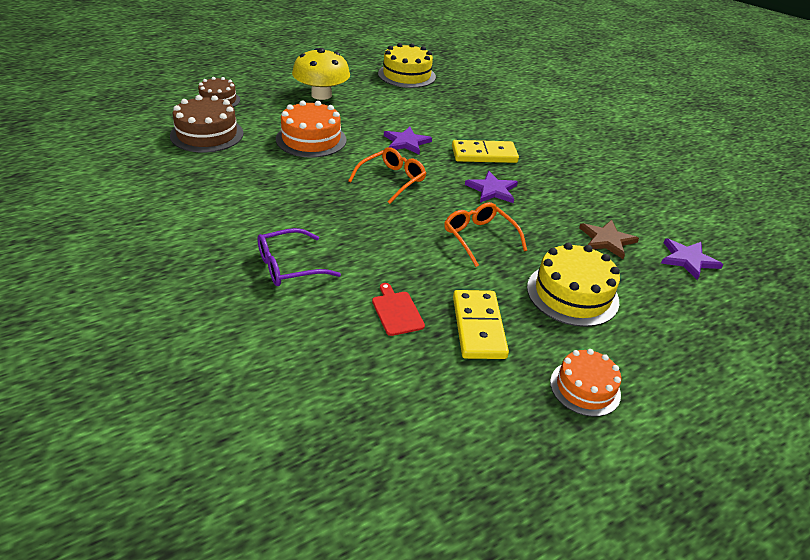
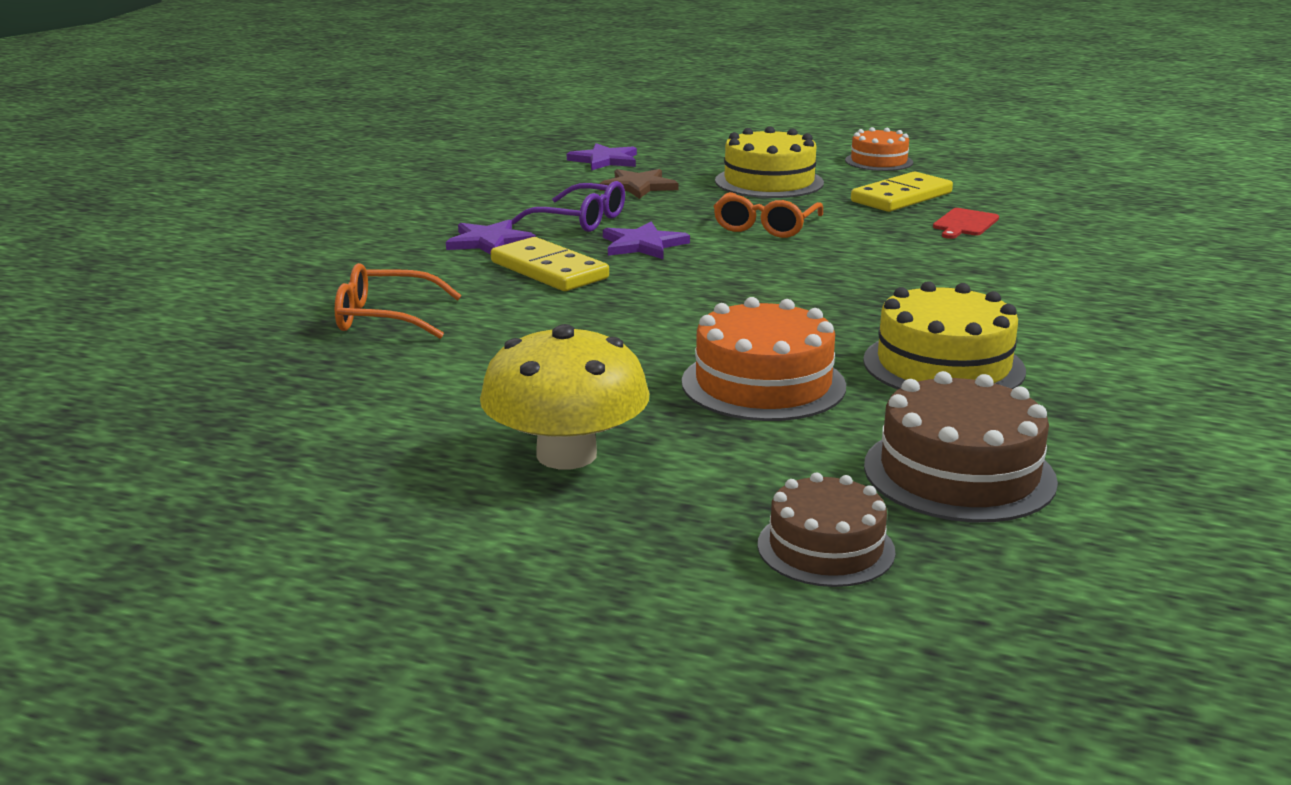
camera: 125 degrees left, 15 degrees down
(288, 266) = (1038, 279): purple glasses -> purple glasses (580, 220)
(392, 180) = (748, 294): orange glasses -> orange glasses (385, 318)
(406, 75) = (288, 417): yellow cake -> yellow cake (943, 365)
(406, 142) = (616, 321): purple star -> purple star (489, 242)

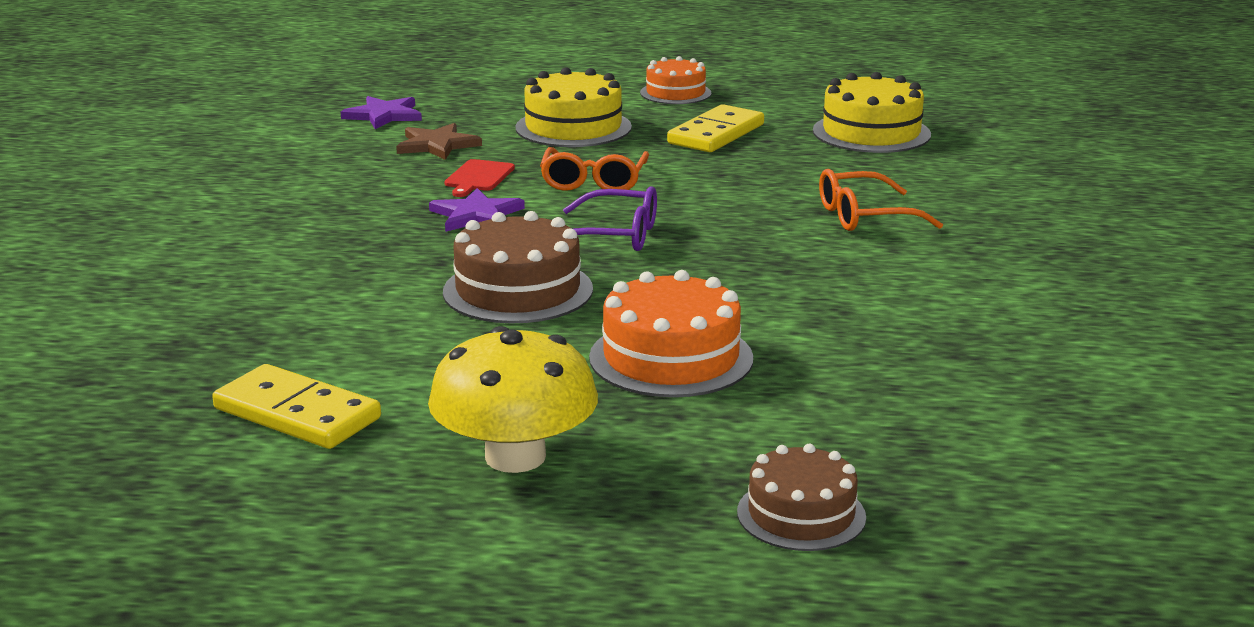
camera: 15 degrees left, 0 degrees up
(385, 318) = (243, 330): orange glasses -> orange glasses (864, 216)
(489, 242) = (308, 228): purple star -> none
(549, 270) = (392, 255): yellow domino -> yellow domino (297, 413)
(580, 220) = (394, 192): purple glasses -> purple glasses (615, 236)
(943, 365) = (831, 318): yellow cake -> yellow cake (871, 133)
(959, 473) = (888, 425): brown cake -> brown cake (518, 290)
(964, 224) = (790, 159): red cutting board -> red cutting board (478, 177)

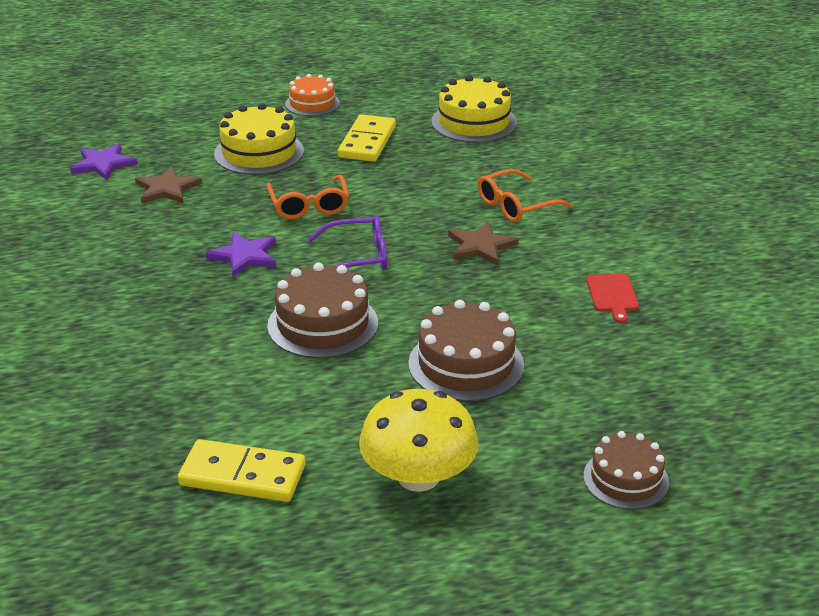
camera: 20 degrees left, 10 degrees up
(478, 177) = (221, 217): red cutting board -> red cutting board (612, 295)
(671, 358) = (466, 364): orange cake -> brown cake
(785, 248) = (480, 246): none -> brown star

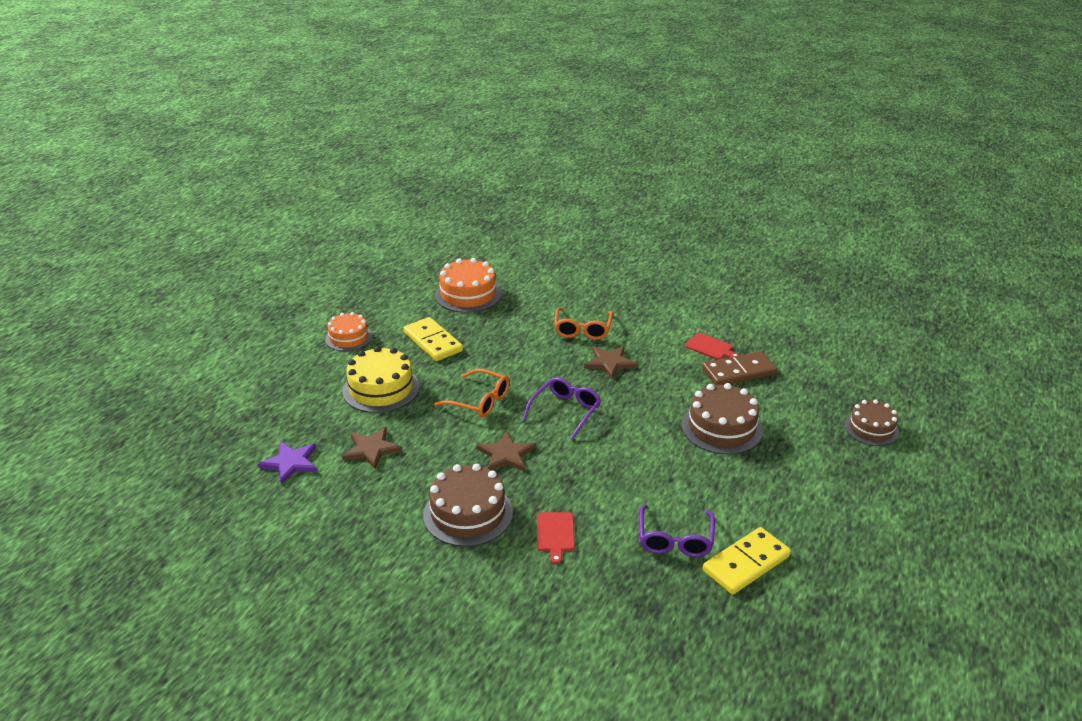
camera: 50 degrees left, 0 degrees up
(157, 334) = (555, 534): none -> red cutting board
(229, 411) = (675, 540): none -> purple glasses
(244, 256) = (506, 454): purple star -> brown star
(323, 324) = (623, 459): brown cake -> brown cake (468, 513)
(418, 476) = (808, 496): yellow mushroom -> none
(474, 122) = (468, 294): yellow cake -> orange cake
(593, 333) = (739, 372): none -> brown domino

